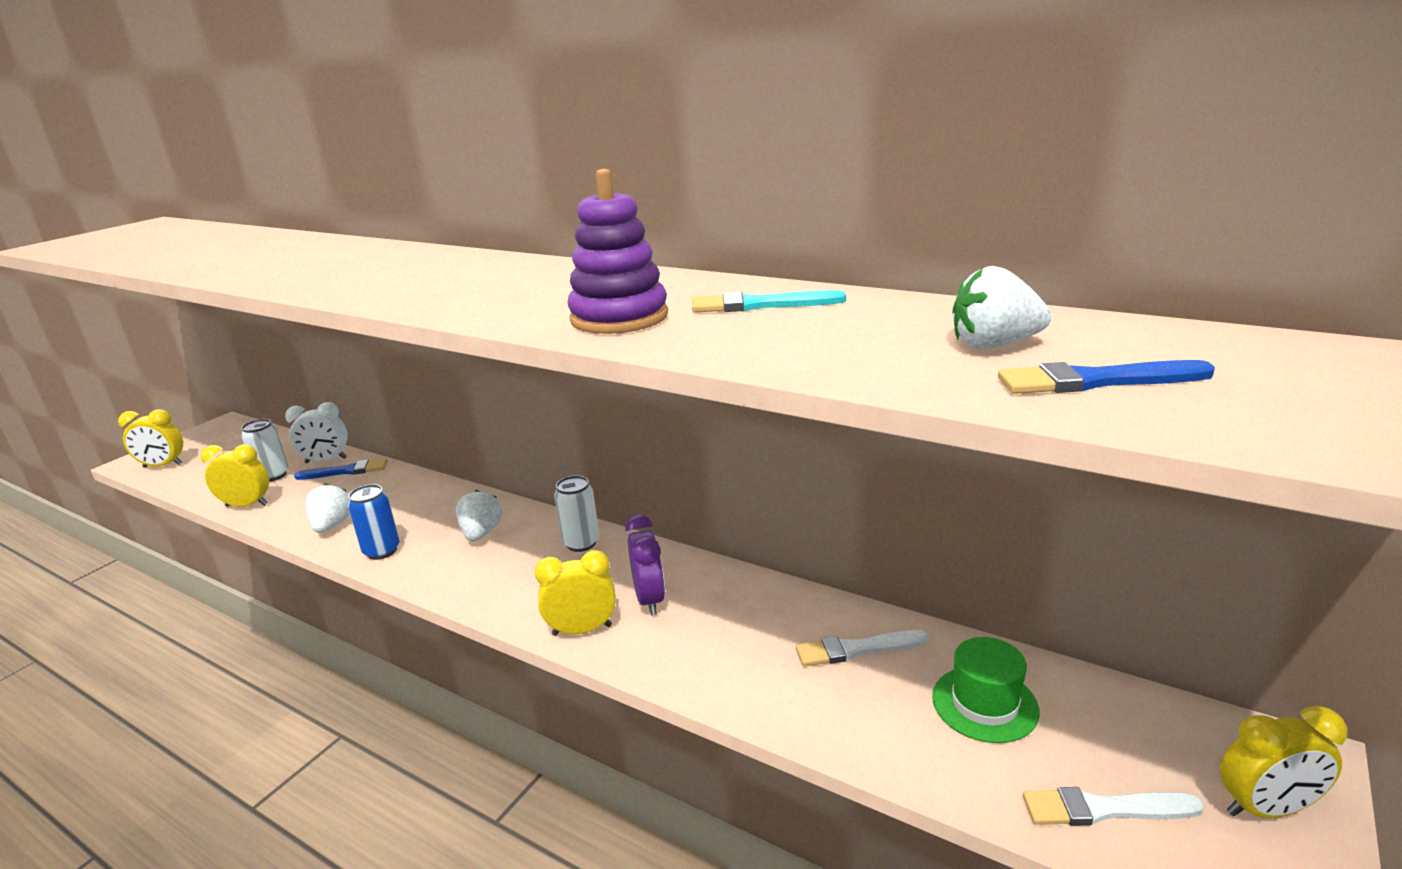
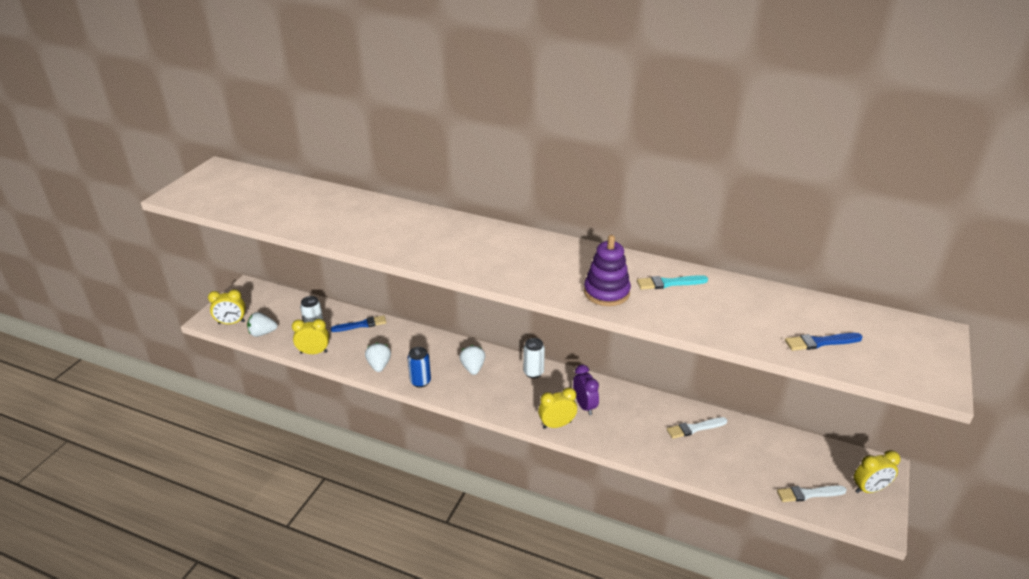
camera: 10 degrees left, 10 degrees up
(326, 460) = (342, 316): white clock -> none
(984, 704) = (756, 452): green hat -> none
(994, 345) = (779, 318): white strawberry -> white strawberry (262, 333)

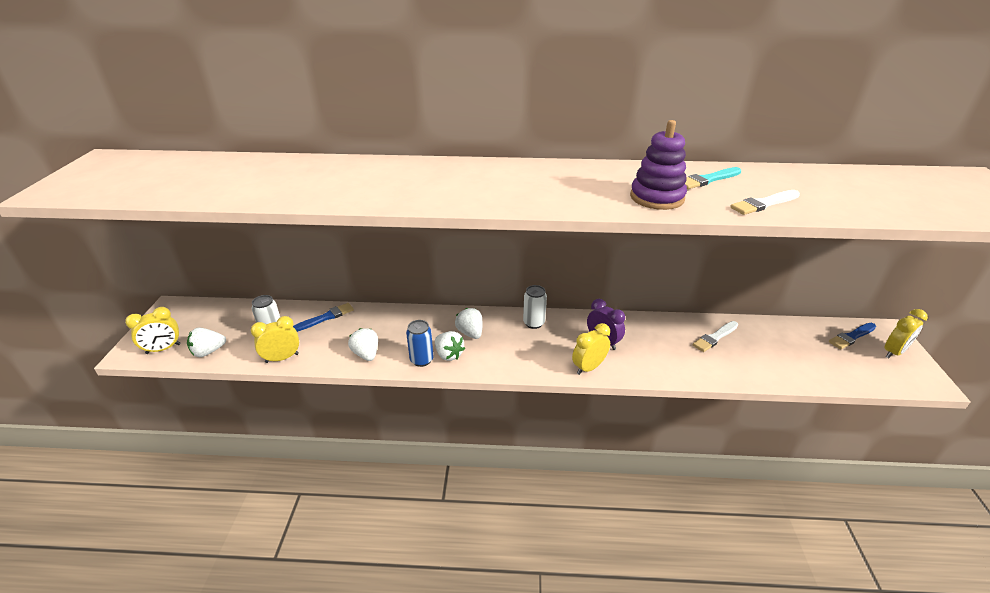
camera: 20 degrees left, 0 degrees up
(444, 383) = (448, 354): none -> white strawberry
(808, 494) = (853, 370): white brush -> white brush (764, 204)
(820, 342) = (898, 201): blue brush -> blue brush (851, 337)

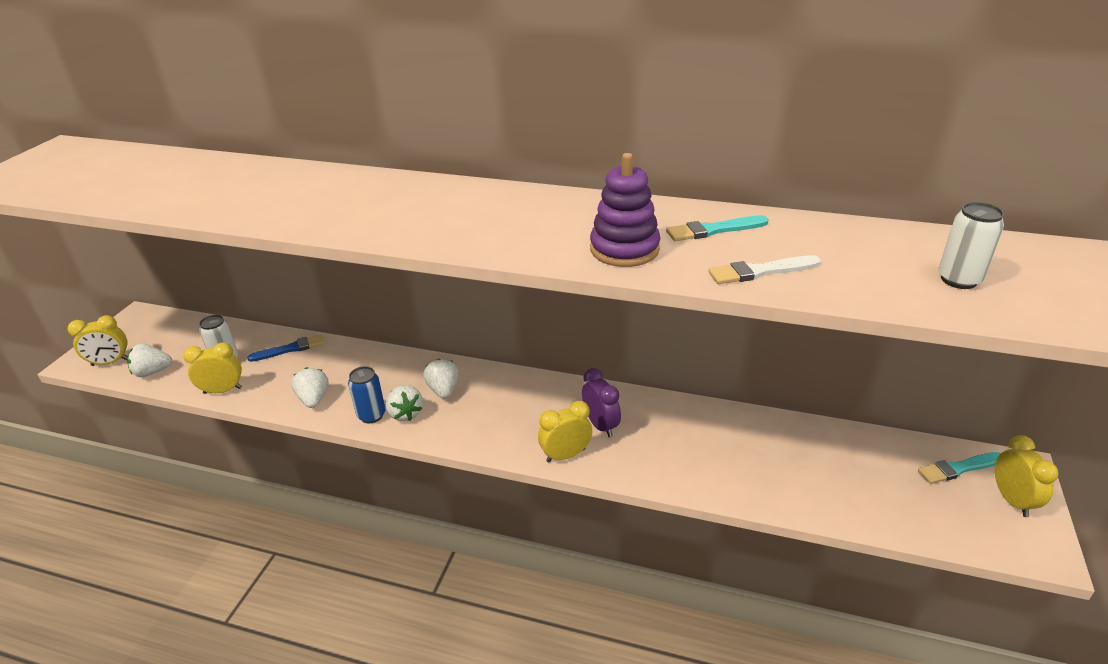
camera: 15 degrees right, 0 degrees up
(533, 323) = (526, 388): white can -> white can (958, 280)
(715, 337) = (755, 441): white brush -> none
(851, 337) = (958, 468): blue brush -> turquoise brush
(893, 352) = (1012, 500): yellow clock -> yellow clock turned 75 degrees counterclockwise

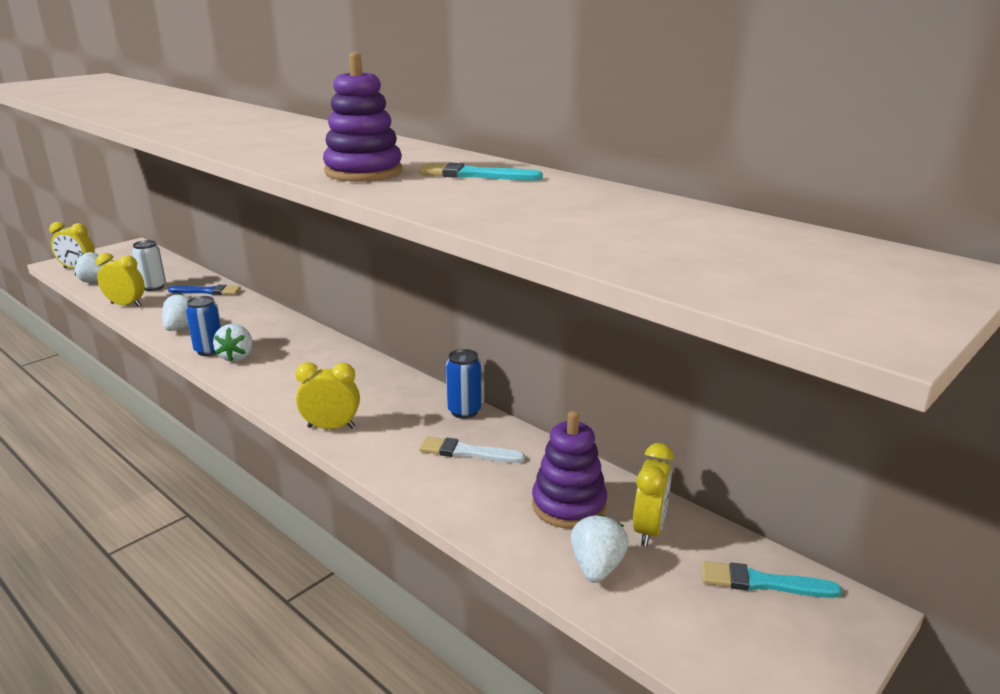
camera: 25 degrees right, 10 degrees down
(443, 390) = (288, 350): white strawberry -> white strawberry (597, 567)
(600, 425) = (392, 415): purple clock -> none
(650, 402) = (464, 411): none -> blue can
(760, 271) = (459, 203): white brush -> white brush (467, 452)
(799, 457) = (569, 505): none -> purple stacking toy
(958, 280) = (670, 244): white can -> none
(1012, 500) = (803, 640): yellow clock -> yellow clock (649, 530)

